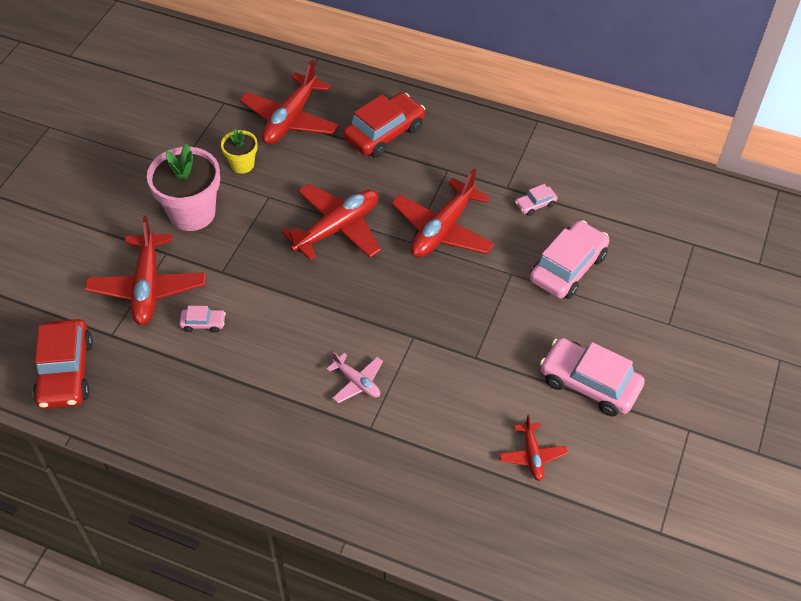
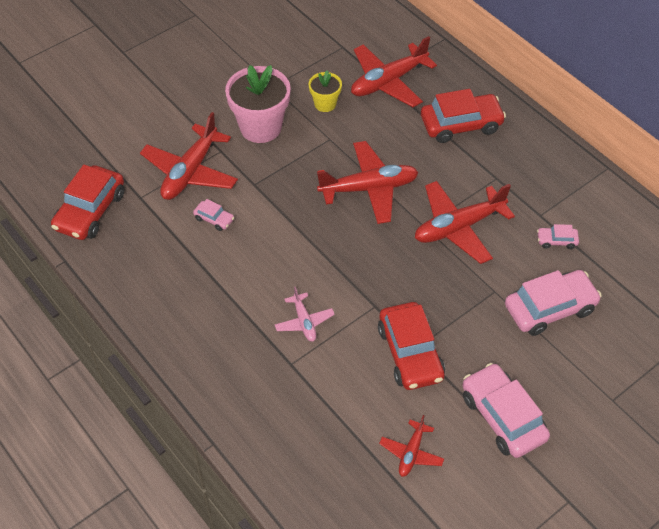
camera: 30 degrees right, 0 degrees up
(473, 365) = (410, 353): none -> red car

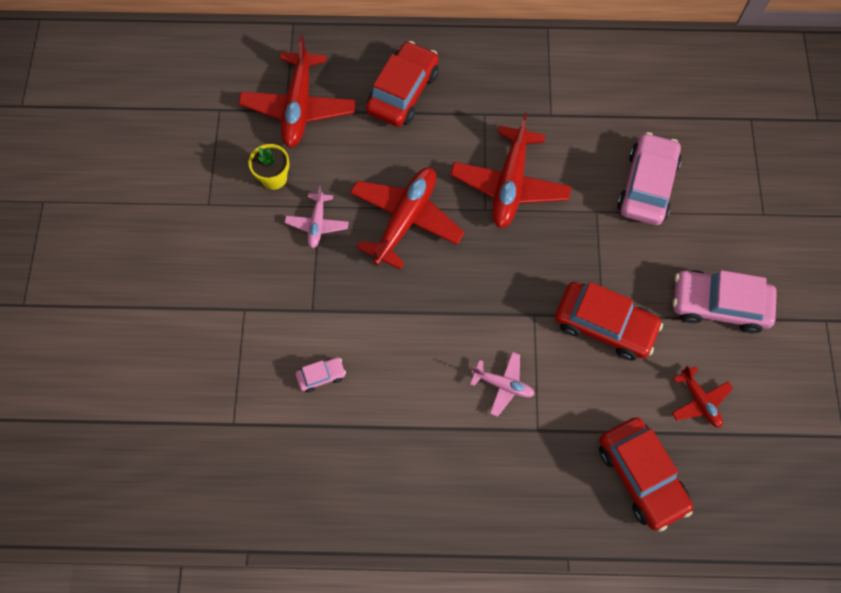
camera: 50 degrees left, 15 degrees up
(90, 211) = (206, 483): red car -> red car (641, 476)
(190, 172) = (244, 355): red plane -> none
(260, 127) = (249, 253): pink flower pot -> none
(316, 146) = (317, 224): none -> pink plane
(556, 241) = (586, 125): pink car -> none

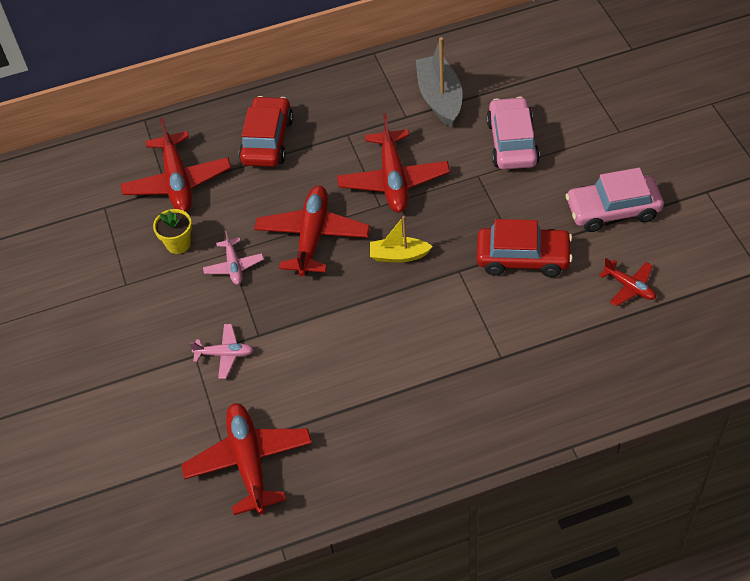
camera: 15 degrees left, 15 degrees down
(251, 447) = (249, 462): none -> red plane
(321, 376) = (289, 383): pink car -> none
(481, 274) = (399, 255): none -> yellow boat
(503, 385) = (455, 333): pink plane -> pink plane (225, 354)
(593, 106) = (440, 98): none -> grey boat
(641, 476) = (606, 360): red car -> none

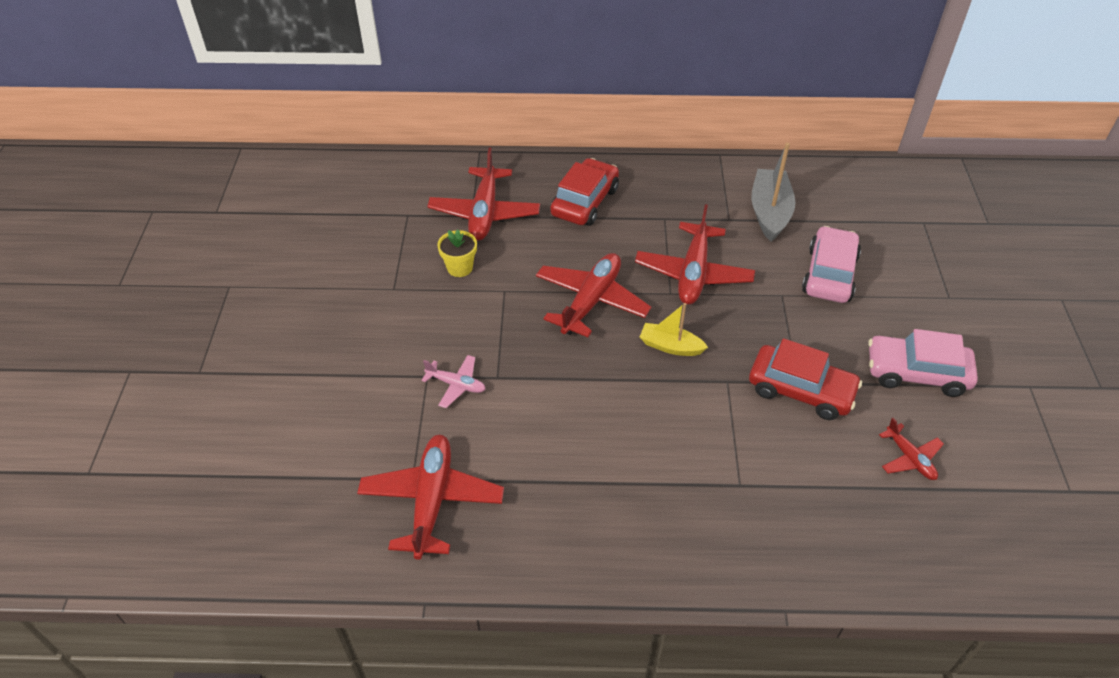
camera: 15 degrees right, 5 degrees down
(234, 266) = (502, 304): pink plane -> none

